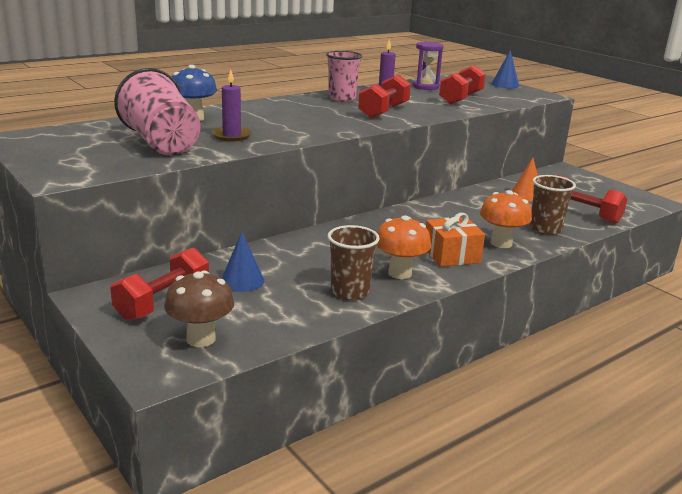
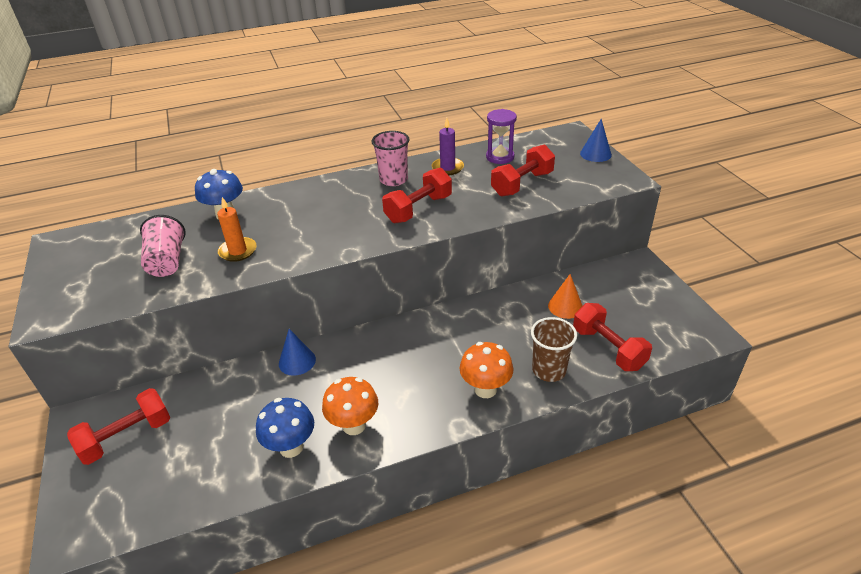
camera: 20 degrees right, 15 degrees up
(161, 143) = (167, 261): pink cup -> pink cup, size x0.66
(201, 339) = (127, 496): brown mushroom -> none
(232, 136) = (238, 251): purple candle -> orange candle
(242, 281) = (207, 415): blue cone -> blue cone (297, 361)
(350, 291) = (291, 447): brown cup -> blue mushroom
(451, 255) = (422, 403): orange gift -> none

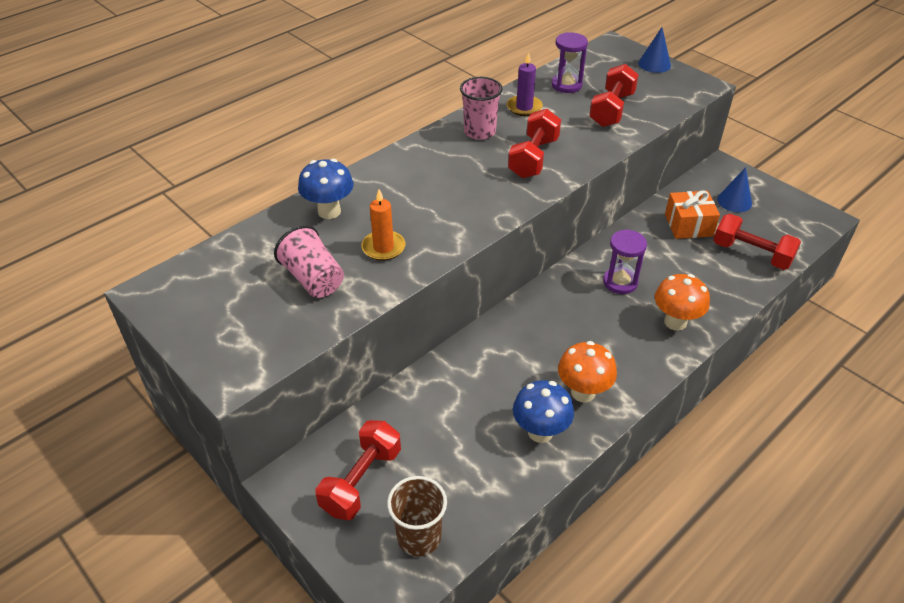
camera: 25 degrees left, 5 degrees up
(297, 361) = (476, 350): blue cone -> blue cone (734, 201)
(462, 339) = (620, 282): none -> purple hourglass
(549, 370) = (716, 288): brown cup -> brown cup (419, 537)
(565, 306) = (688, 225): orange cone -> orange gift

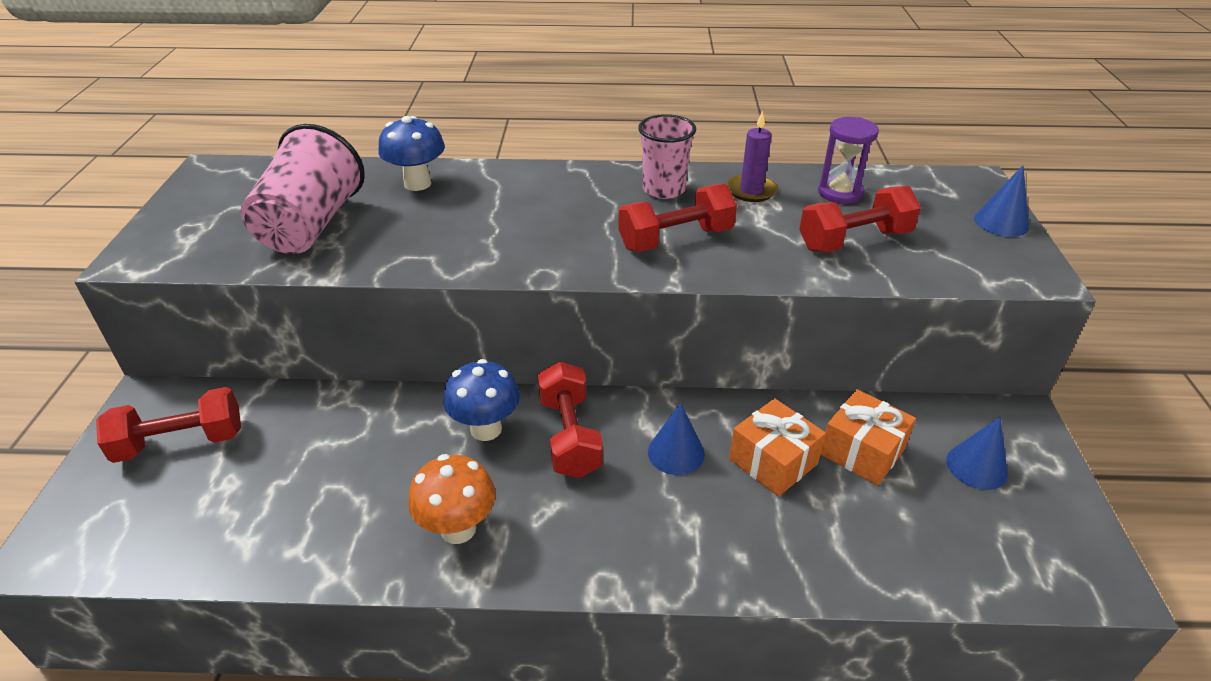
camera: 45 degrees right, 5 degrees down
(313, 279) = (311, 226): pink cup -> pink cup, size x1.51
(383, 247) = (402, 235): orange candle -> none
(419, 537) = (133, 527): brown cup -> none
(540, 432) = (361, 530): blue mushroom -> blue mushroom (486, 429)
(620, 282) = (676, 452): purple hourglass -> blue cone
(663, 256) = (773, 461): none -> orange gift
(675, 322) = (672, 542): orange mushroom -> none
(751, 254) = (903, 543): red dumbbell -> red dumbbell (569, 436)

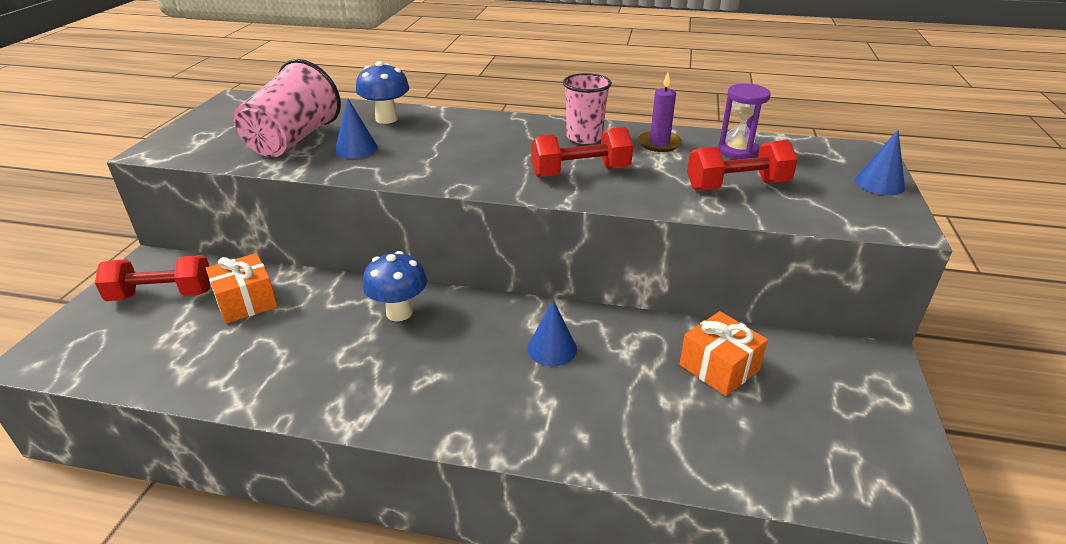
camera: 10 degrees right, 5 degrees down
(458, 529) = (351, 383): orange mushroom -> none
(569, 436) = (466, 326): red dumbbell -> none
(773, 461) = (635, 365): orange gift -> orange gift (246, 302)
(976, 466) = (824, 392): blue cone -> blue cone (356, 149)

